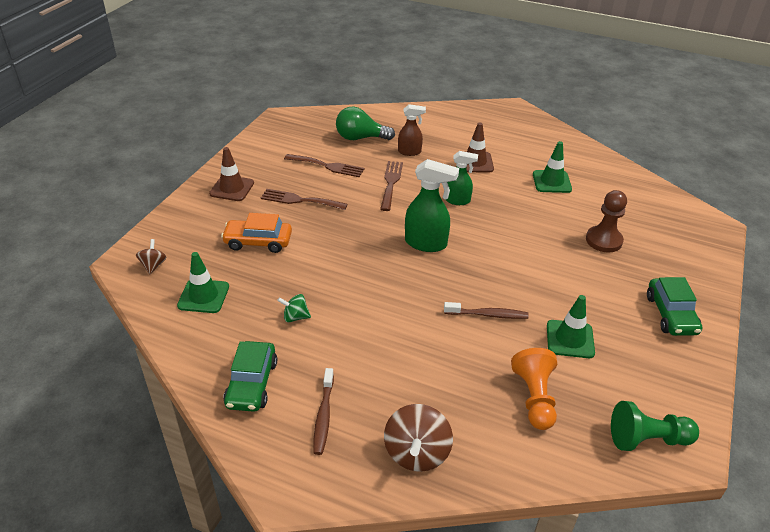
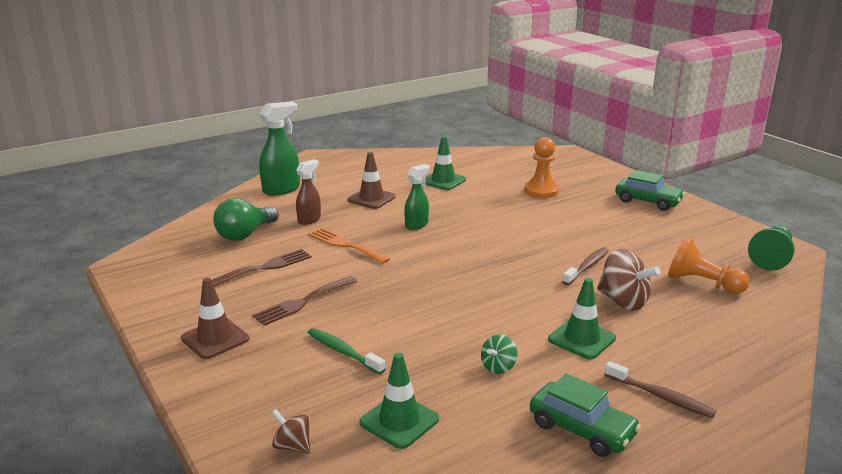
camera: 55 degrees left, 15 degrees down
(258, 242) = (343, 351): orange car -> green toothbrush
(391, 183) = (345, 245): brown fork -> orange fork
(416, 453) = (738, 360): brown spinning top -> brown spinning top (623, 301)
(426, 243) = (461, 260): green spray bottle -> green spray bottle (282, 189)
(570, 339) = (645, 245): green traffic cone -> green traffic cone (581, 339)
(603, 240) = (541, 191): brown pawn -> orange pawn

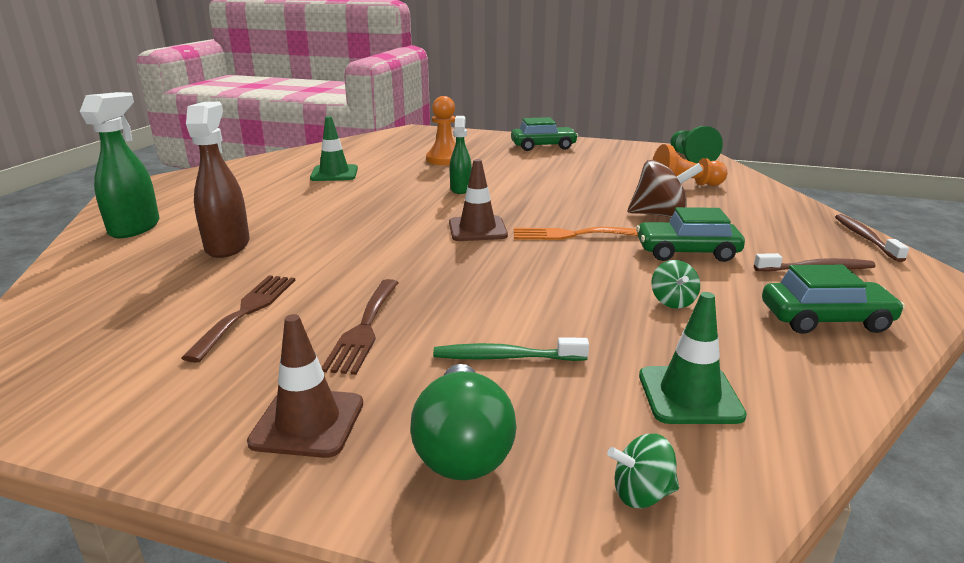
camera: 40 degrees left, 0 degrees up
(245, 234) = (154, 287): green light bulb -> green light bulb (463, 448)
(293, 446) = (641, 494): brown spinning top -> green spinning top
(309, 220) = (228, 246): brown spray bottle -> brown spray bottle, size x1.57
(345, 245) = (319, 255): orange fork -> orange fork (572, 235)
(371, 198) = (277, 206): brown traffic cone -> brown traffic cone (477, 229)
(417, 225) = (371, 214): green spray bottle -> green spray bottle (461, 189)
(581, 339) = (687, 252): green traffic cone -> green car
(587, 267) = (587, 200): brown toothbrush -> brown toothbrush (865, 238)

